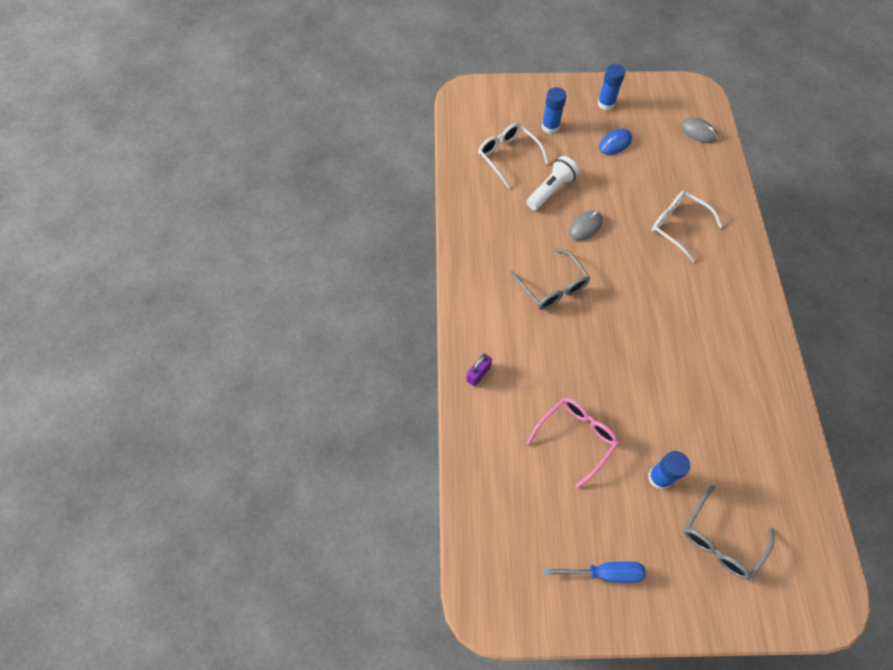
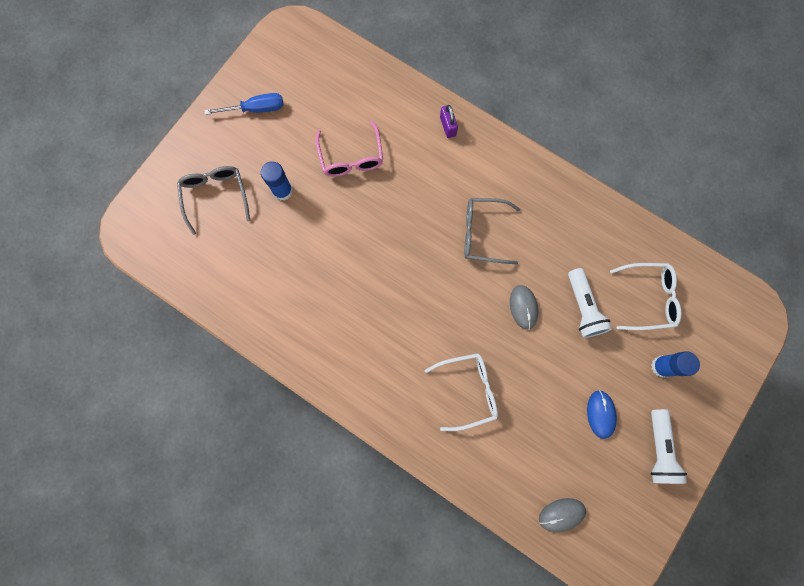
camera: 125 degrees right, 15 degrees up
(604, 573) = (256, 109): blue screwdriver -> blue screwdriver turned 135 degrees counterclockwise
(606, 104) = (658, 449): blue glue stick -> white flashlight

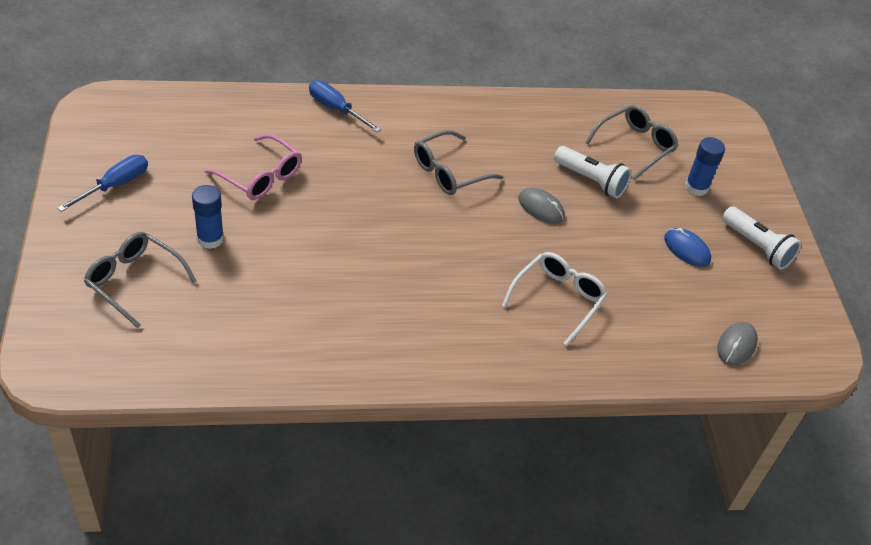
camera: 45 degrees left, 30 degrees down
(448, 126) = (336, 109): purple padlock -> blue screwdriver
(648, 298) = (635, 146): white glasses -> grey glasses

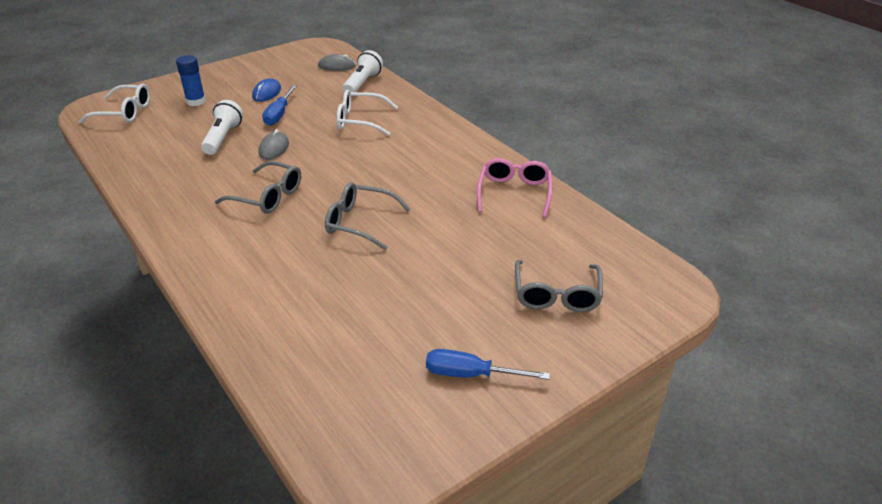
camera: 115 degrees left, 10 degrees down
(210, 239) = (468, 279): blue glue stick -> none
(260, 176) = (366, 288): pink glasses -> pink glasses (514, 193)
(336, 109) = (227, 287): blue screwdriver -> blue screwdriver (279, 114)
(635, 146) = (163, 131): grey glasses -> grey glasses (360, 222)
(699, 132) = (124, 112): none -> white glasses
(757, 247) = (242, 74): white flashlight -> white flashlight (362, 83)

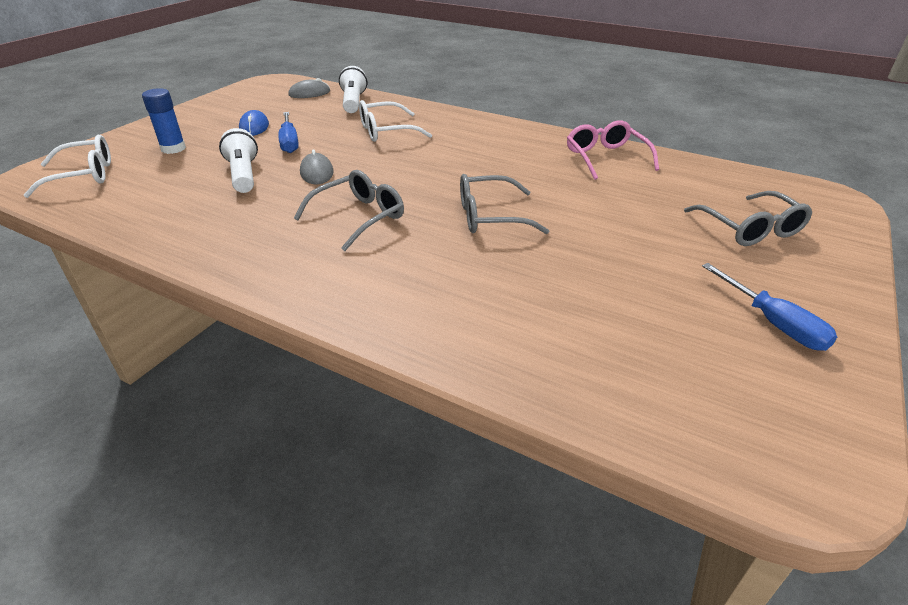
camera: 25 degrees left, 0 degrees up
(268, 196) = (359, 217): grey glasses -> grey glasses turned 45 degrees counterclockwise
(471, 374) = (773, 323): blue screwdriver -> blue screwdriver turned 105 degrees counterclockwise

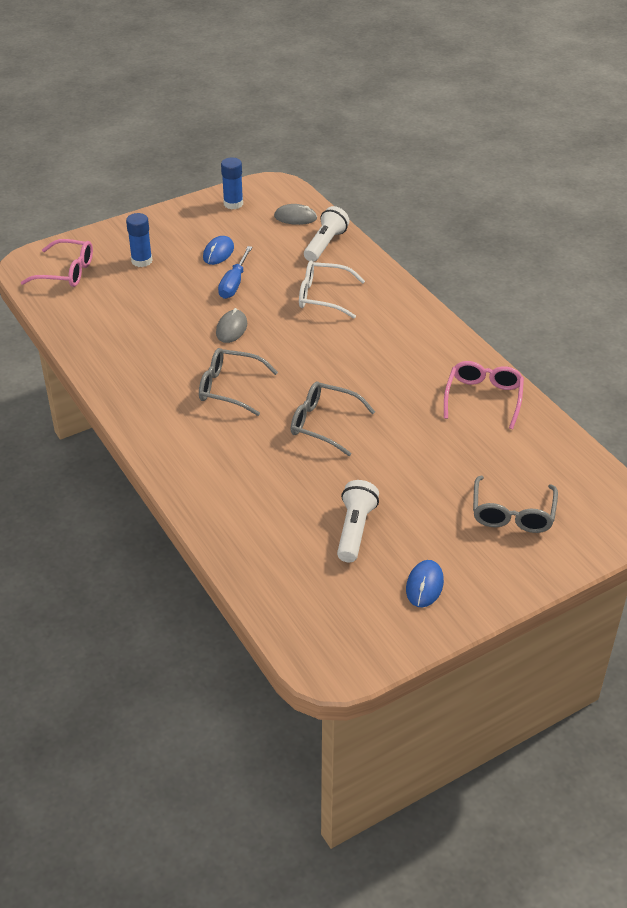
camera: 30 degrees right, 5 degrees up
(84, 175) = (66, 272): white glasses -> pink glasses
(242, 97) = (233, 204): none -> blue glue stick
(243, 175) = (176, 312): white flashlight -> white flashlight (355, 530)
(359, 217) = (229, 388): grey glasses -> grey glasses turned 150 degrees counterclockwise
(773, 323) = (424, 585): blue screwdriver -> blue mouse

